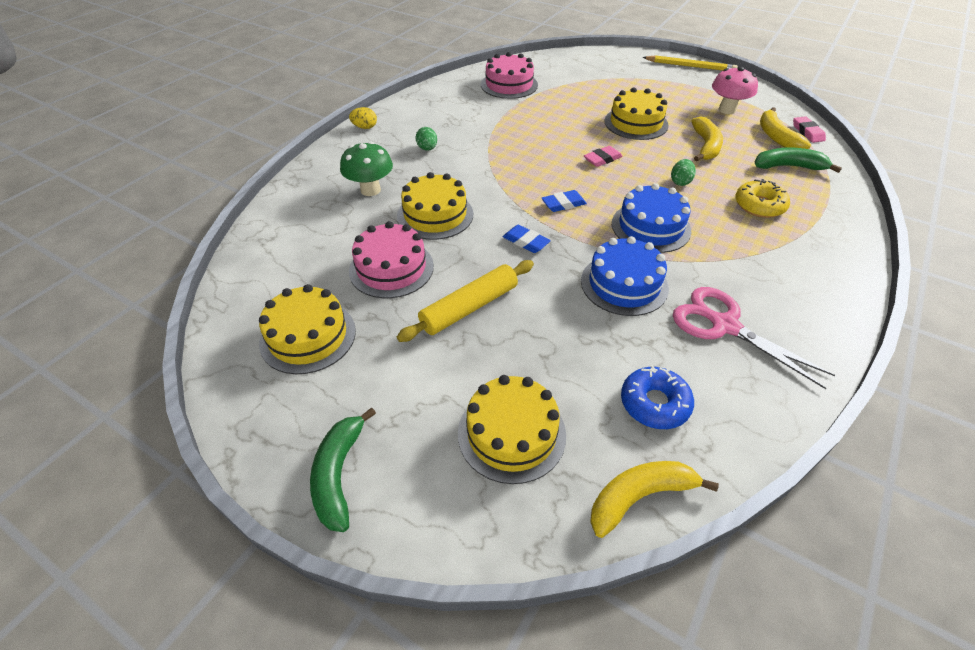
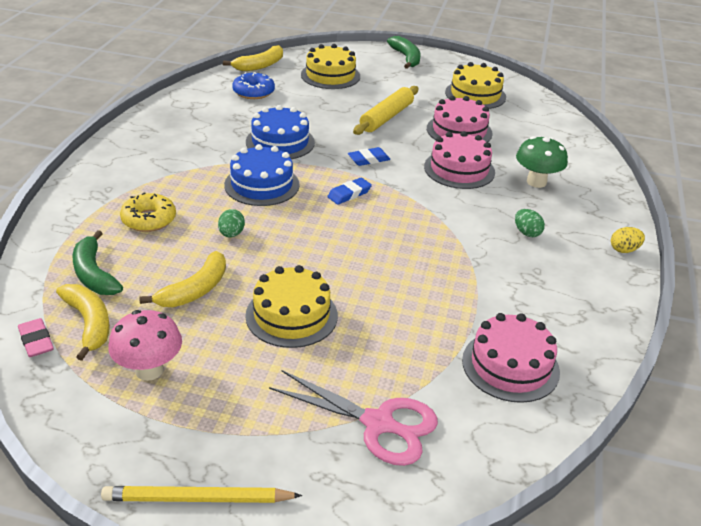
camera: 160 degrees right, 10 degrees down
(435, 215) = (459, 169): yellow cake -> pink cake
(526, 242) = (368, 159): blue eraser -> blue eraser turned 45 degrees counterclockwise
(602, 159) = (324, 250): pink eraser -> none
(706, 146) = (195, 290): yellow banana -> yellow banana turned 135 degrees counterclockwise
(725, 325) = (204, 128): pink scissors -> pink scissors (378, 423)
(788, 167) = (94, 274): green banana -> green banana turned 75 degrees clockwise

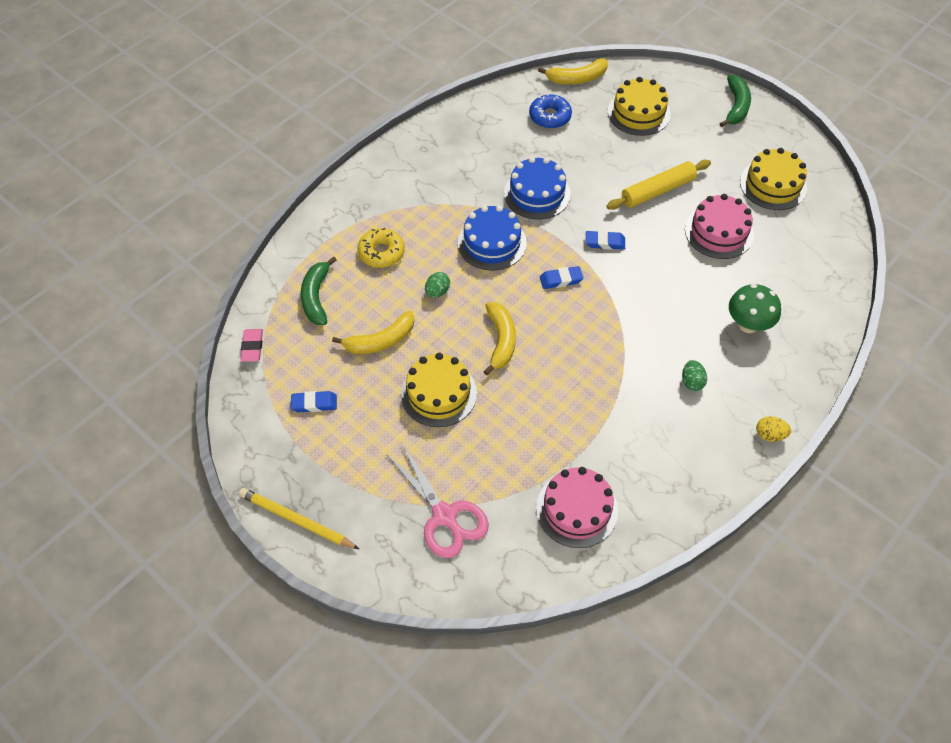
camera: 30 degrees right, 20 degrees up
(89, 323) = (293, 344): yellow banana -> yellow banana (501, 340)
(149, 370) = (314, 403): pink mushroom -> blue eraser
(459, 169) = (683, 283): pink cake -> none

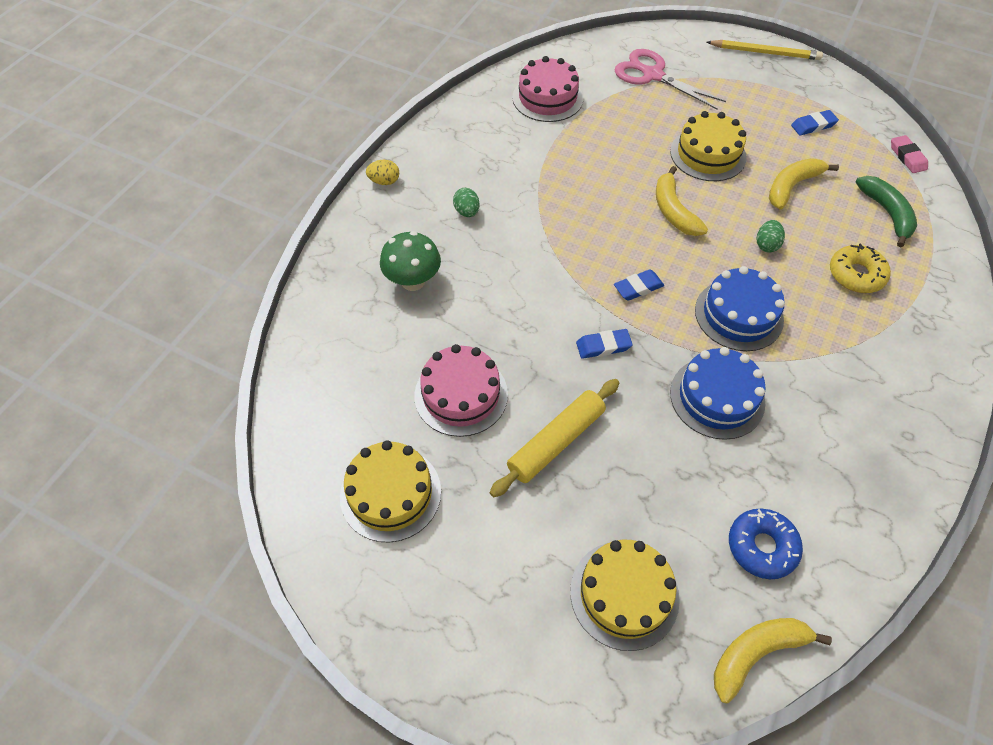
camera: 165 degrees right, 0 degrees up
(736, 106) = (462, 656): green banana -> none

